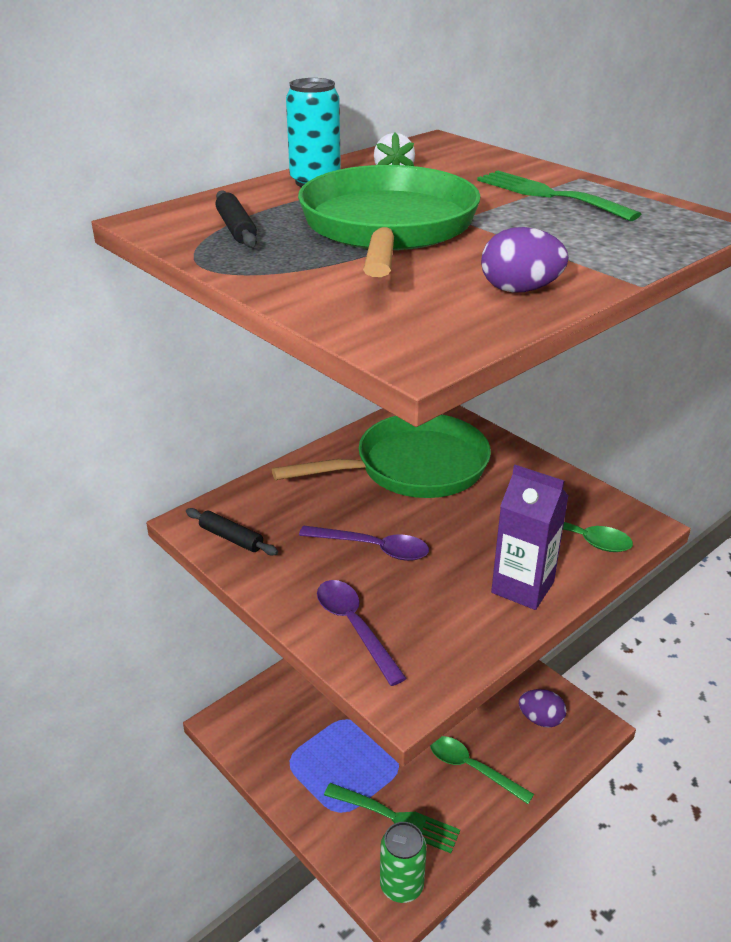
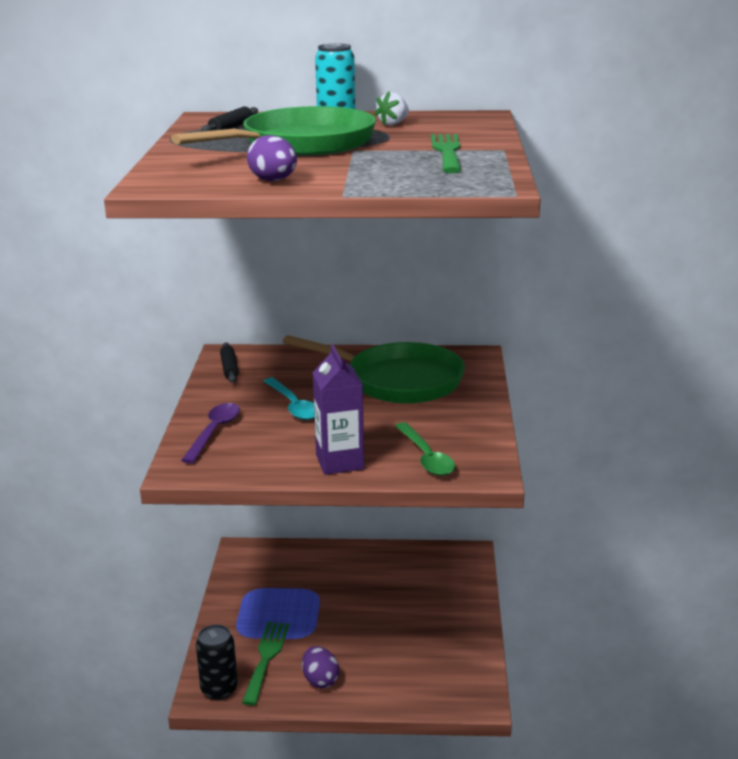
camera: 45 degrees right, 10 degrees down
(373, 548) = (293, 406): purple spoon -> turquoise spoon
(397, 818) = (266, 658): green fork -> green fork turned 150 degrees counterclockwise
(401, 885) = (219, 689): green can -> black can
(472, 768) = (352, 666): green spoon -> none
(540, 719) = (444, 672): purple egg -> purple egg (320, 680)

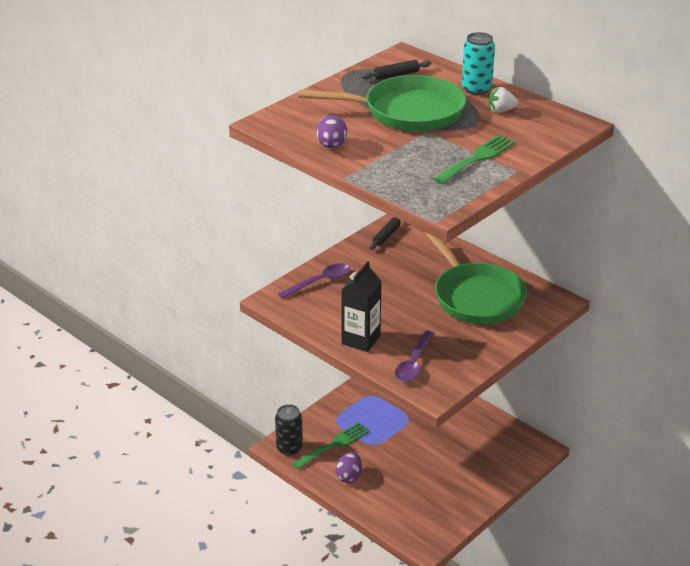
camera: 40 degrees right, 10 degrees up
(293, 406) = (387, 284): turquoise spoon -> none
(339, 462) = (361, 340): purple carton -> black carton
(426, 457) = (413, 363): green spoon -> purple spoon

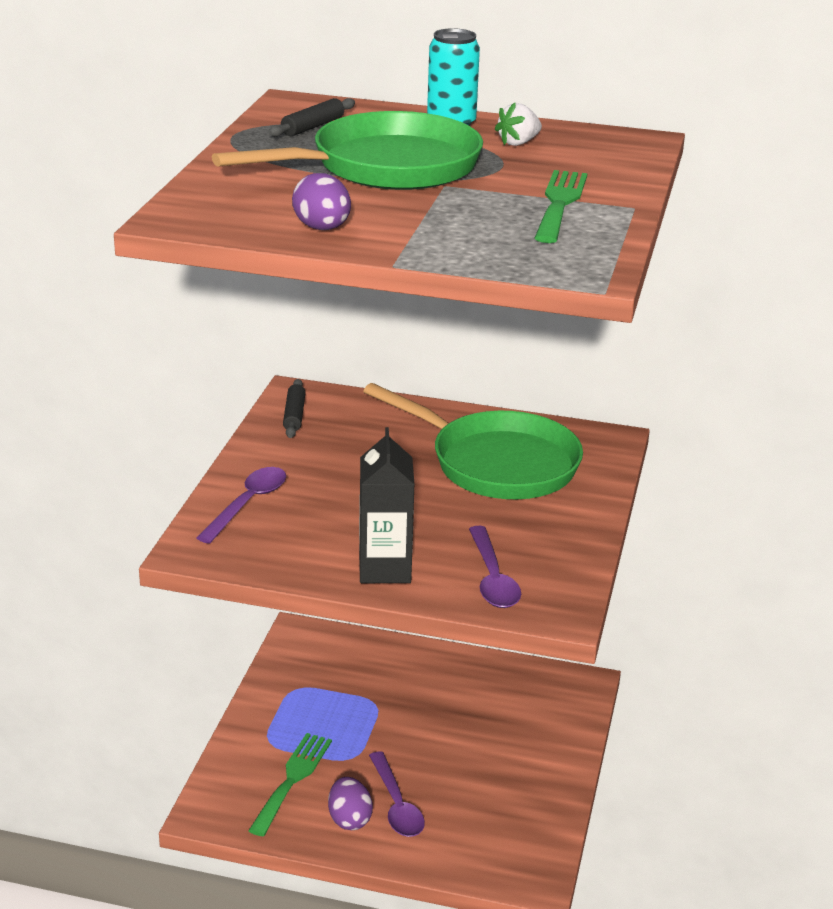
camera: 30 degrees left, 5 degrees down
(289, 448) = (226, 809): black can -> none
(379, 478) = (396, 805): none -> purple spoon

